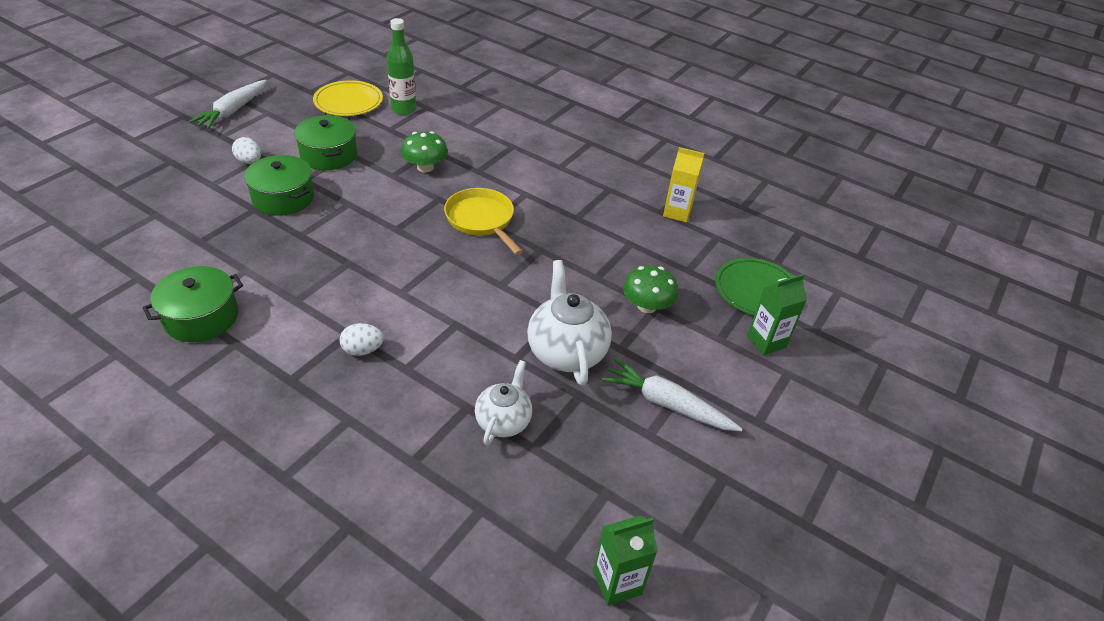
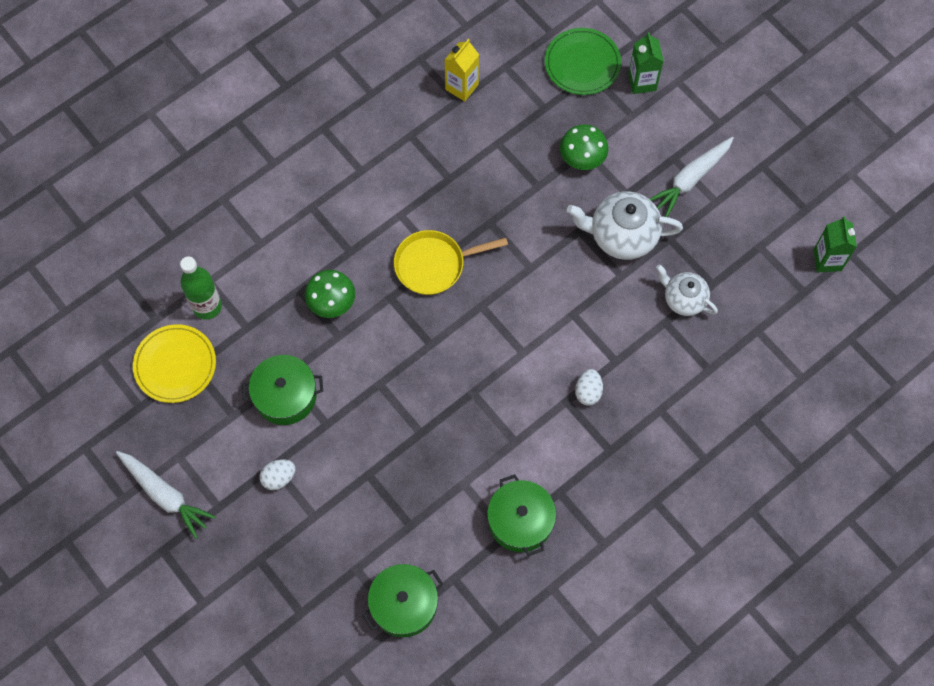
camera: 70 degrees left, 25 degrees up
(283, 198) = (355, 445): green pot -> green pot (404, 604)

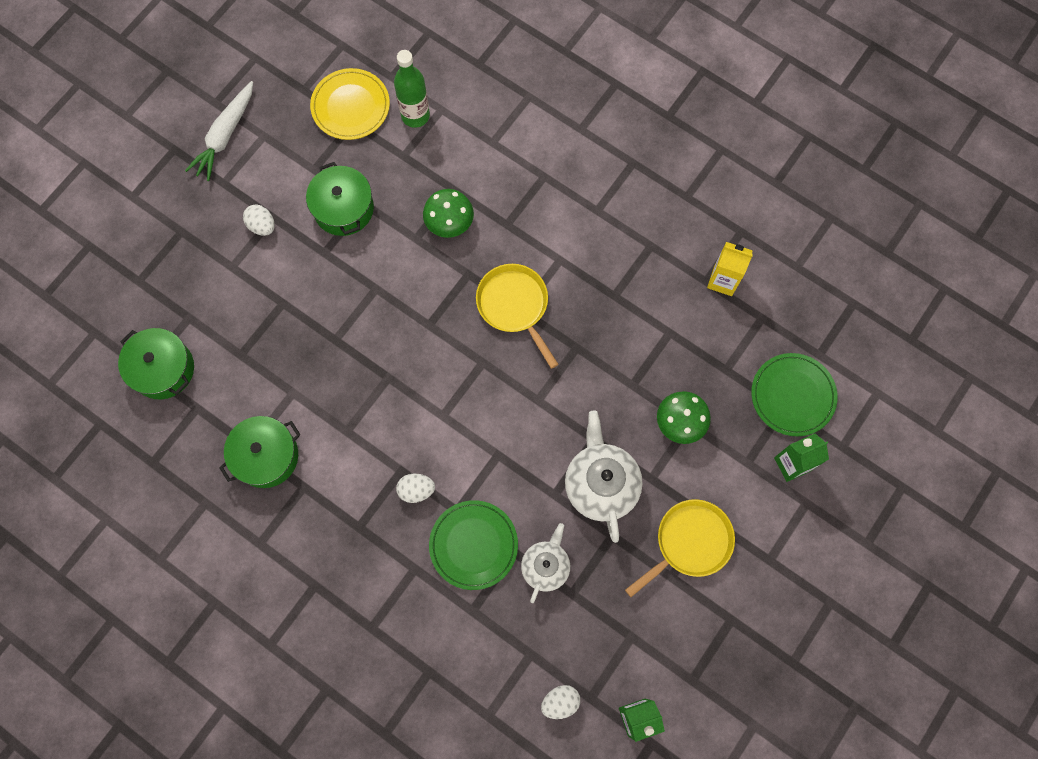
camera: 75 degrees right, 5 degrees up
(651, 354) = (473, 545): none -> green plate
(690, 179) = (689, 543): white carrot -> yellow pan
(802, 317) = (560, 702): none -> white egg

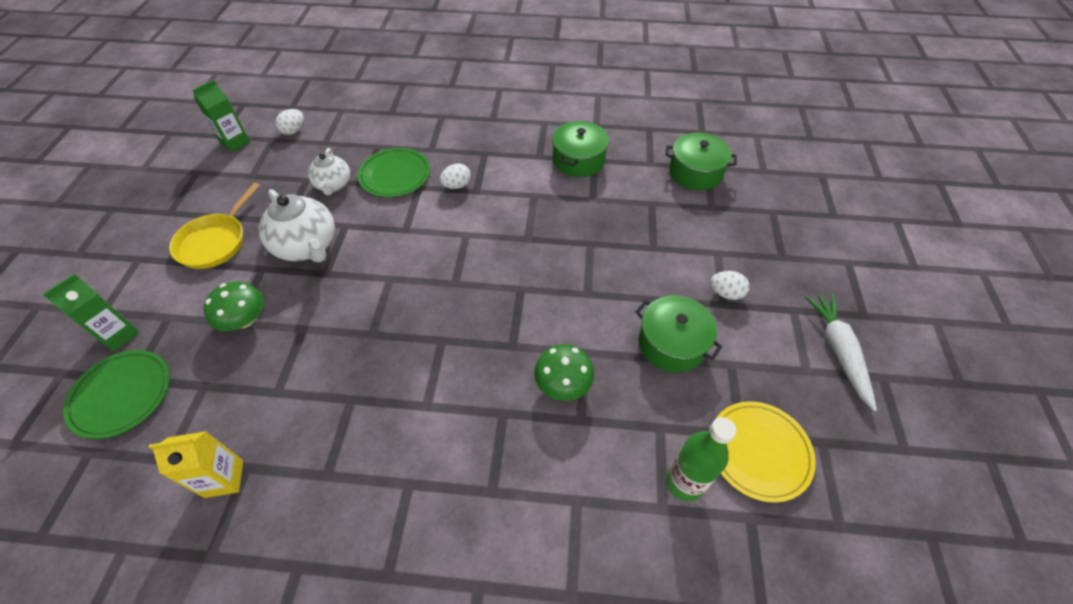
camera: 150 degrees right, 20 degrees down
(515, 306) = (450, 340): yellow pan -> none

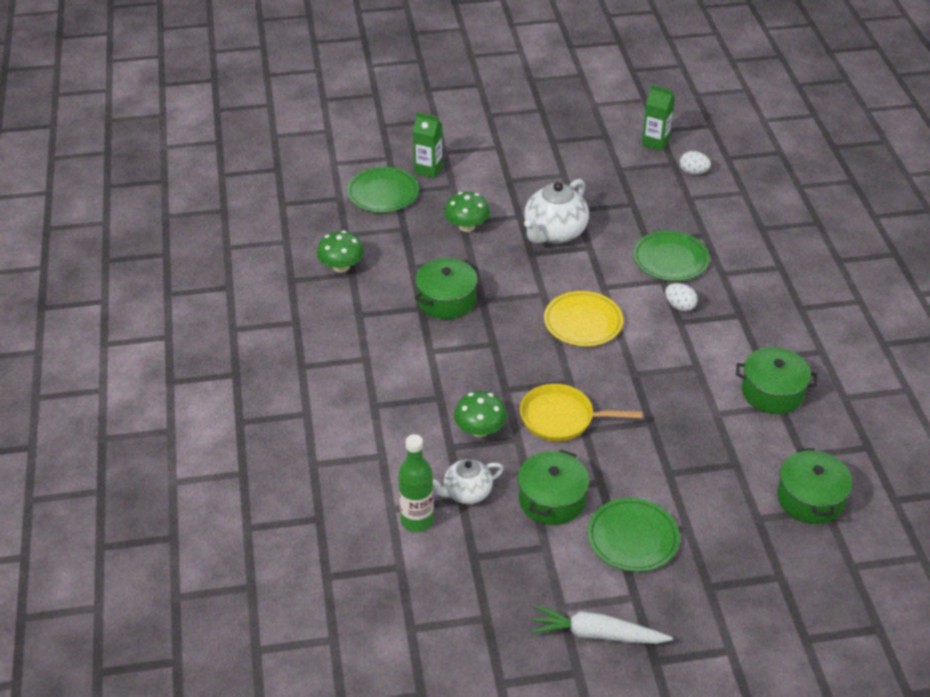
camera: 75 degrees right, 10 degrees down
(215, 242) = (534, 179): yellow pan -> yellow pan (562, 418)
(224, 478) = (341, 266): yellow carton -> green mushroom
(333, 185) = (635, 223): white teapot -> white teapot (466, 493)
(352, 369) = (446, 300): none -> green pot
(725, 293) = (632, 538): white egg -> green plate
(759, 451) = (461, 570): yellow plate -> yellow plate (583, 322)
(838, 350) = (596, 634): white carrot -> white carrot turned 150 degrees counterclockwise

